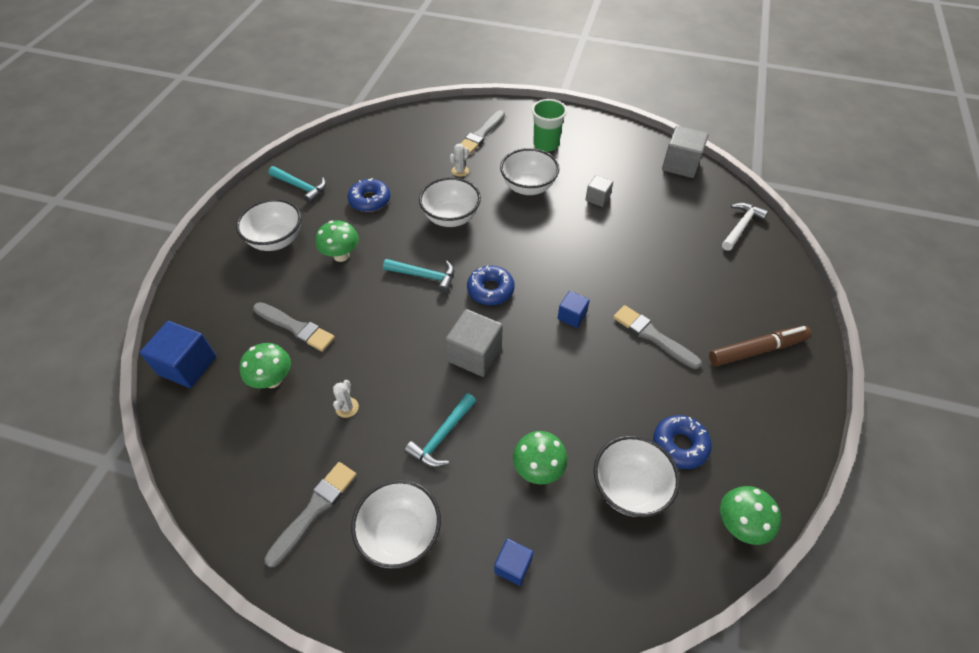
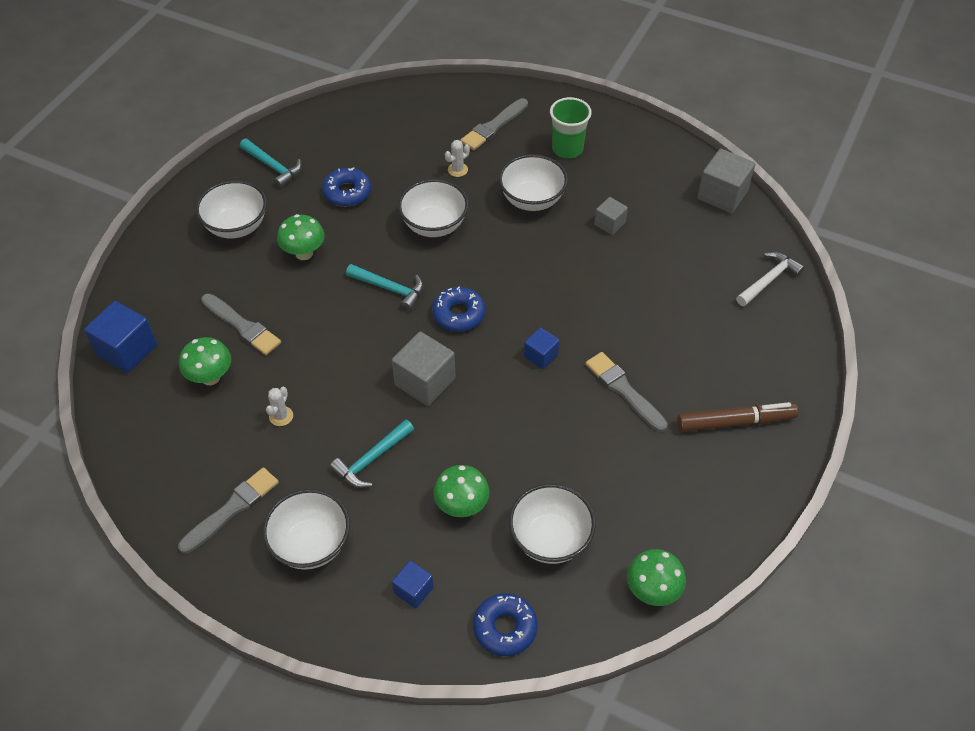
camera: 10 degrees right, 0 degrees up
(680, 445) = (616, 506): blue donut -> blue donut (505, 628)

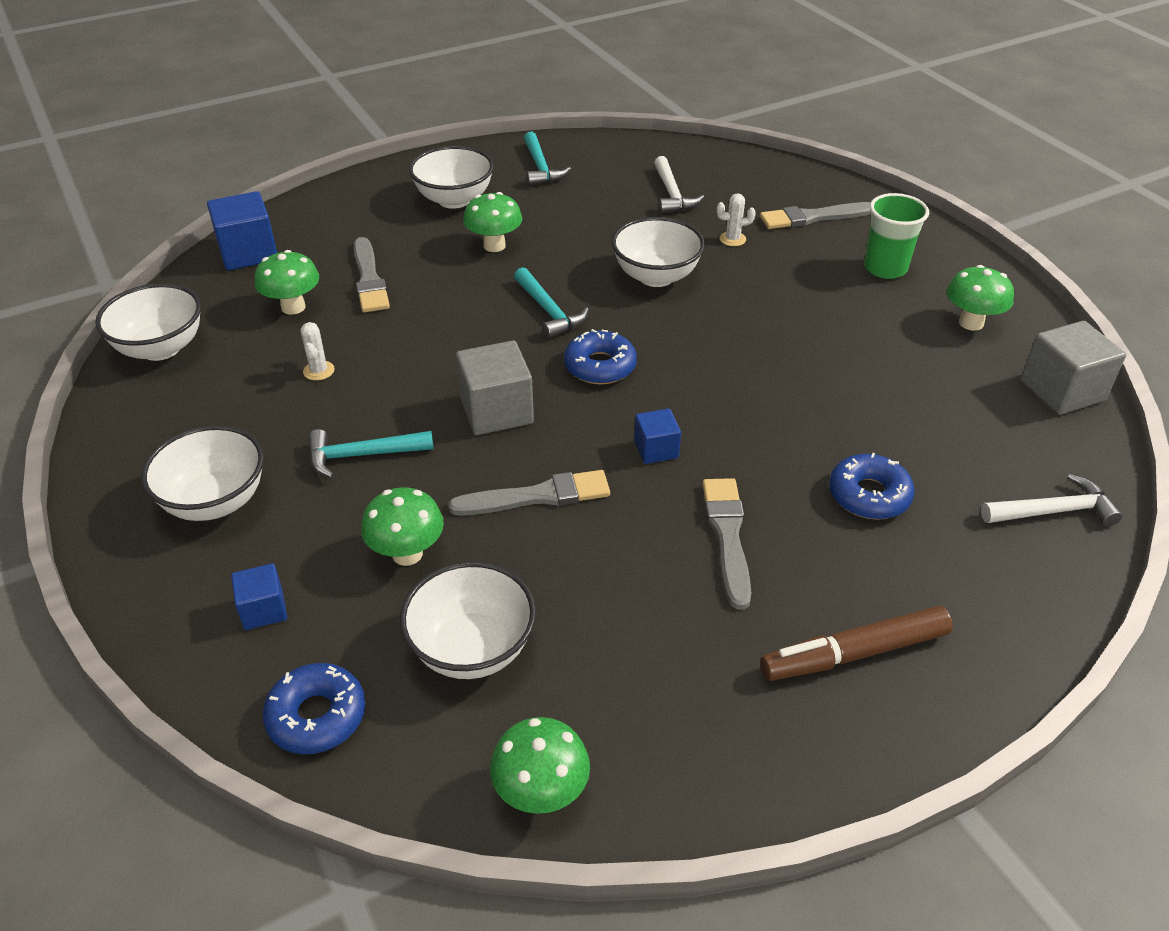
camera: 35 degrees right, 10 degrees down
(232, 509) = (182, 427): grey brush -> grey brush (537, 496)
(281, 416) = (319, 371): white cactus -> white cactus turned 60 degrees counterclockwise
(347, 192) = (592, 214): blue donut -> blue donut (869, 495)
(386, 149) = (672, 194): none -> white hammer
(532, 200) = (794, 298): white bowl -> white bowl (161, 348)
(609, 224) = (873, 358): grey cube -> none
(644, 169) = (971, 323): none -> green mushroom
(735, 422) = (854, 653): brown marker -> brown marker turned 135 degrees clockwise

